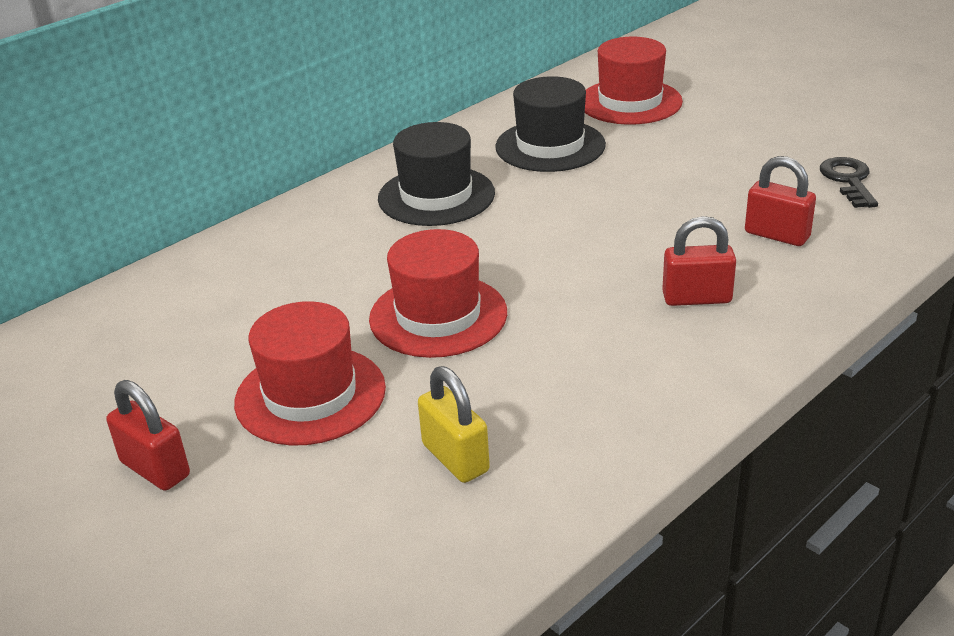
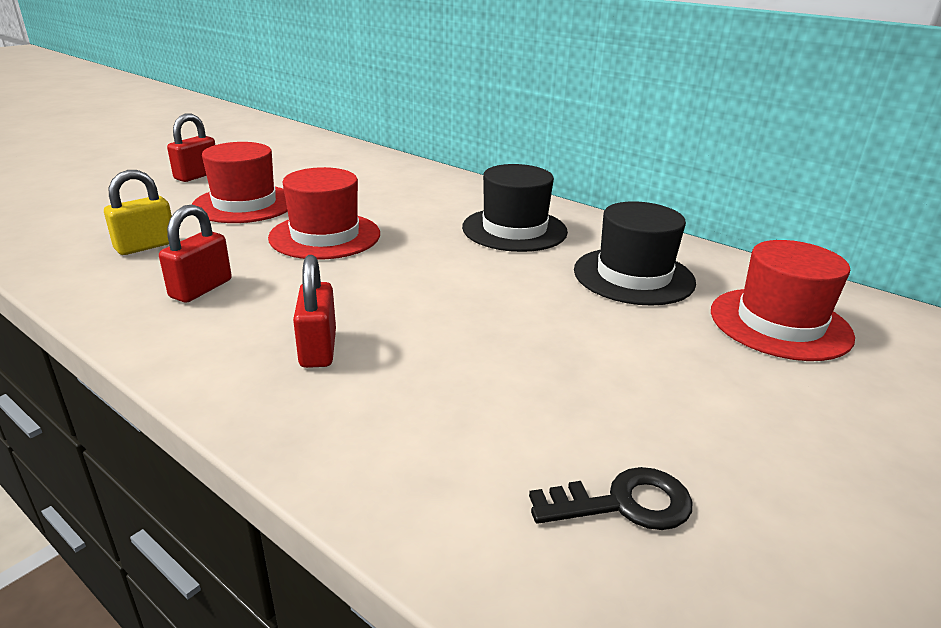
camera: 80 degrees right, 5 degrees down
(777, 235) = (449, 414): red padlock -> red padlock (201, 289)

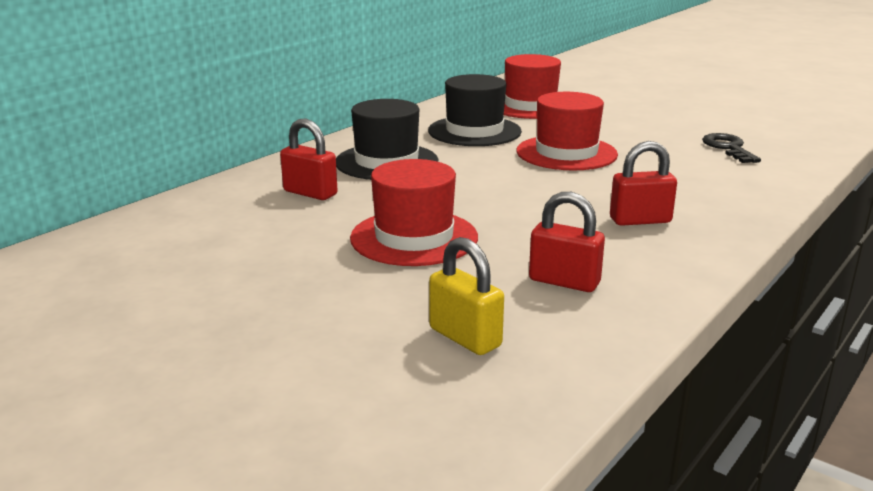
camera: 90 degrees left, 5 degrees down
(197, 176) = (159, 359): red padlock -> red padlock (310, 193)
(244, 204) = (308, 297): red hat -> red hat (566, 153)

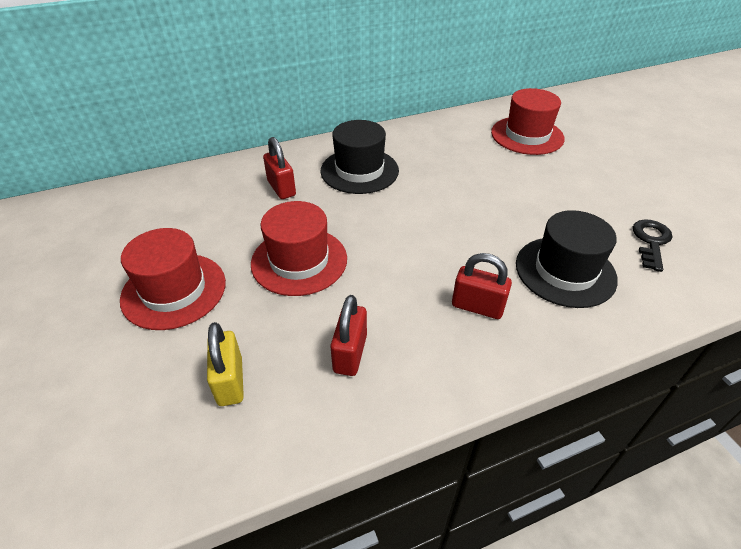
camera: 30 degrees right, 20 degrees up
(474, 131) = (454, 154): black hat -> black hat (565, 271)
(564, 281) = (350, 353): red padlock -> red padlock turned 45 degrees clockwise
(566, 153) = (499, 202): red hat -> red hat (174, 290)

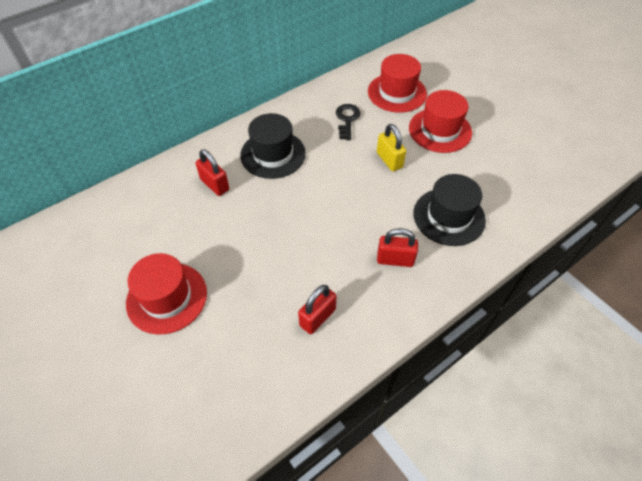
camera: 15 degrees left, 10 degrees up
(230, 381) = (241, 359): yellow padlock -> yellow padlock (389, 160)
(299, 261) = (254, 250): red hat -> red hat (440, 130)
(350, 353) = (317, 317): red padlock -> red padlock turned 45 degrees clockwise
(651, 241) = (503, 178): black key -> black key (347, 119)

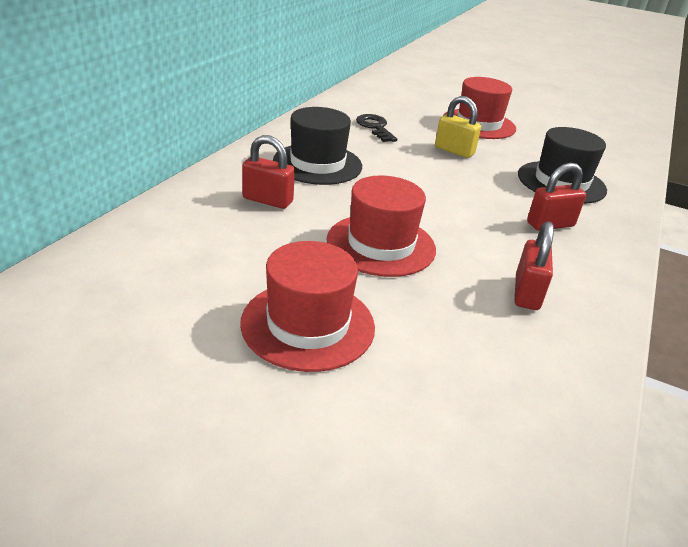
camera: 30 degrees left, 20 degrees down
(397, 93) = (405, 103): red hat -> red hat (381, 245)

